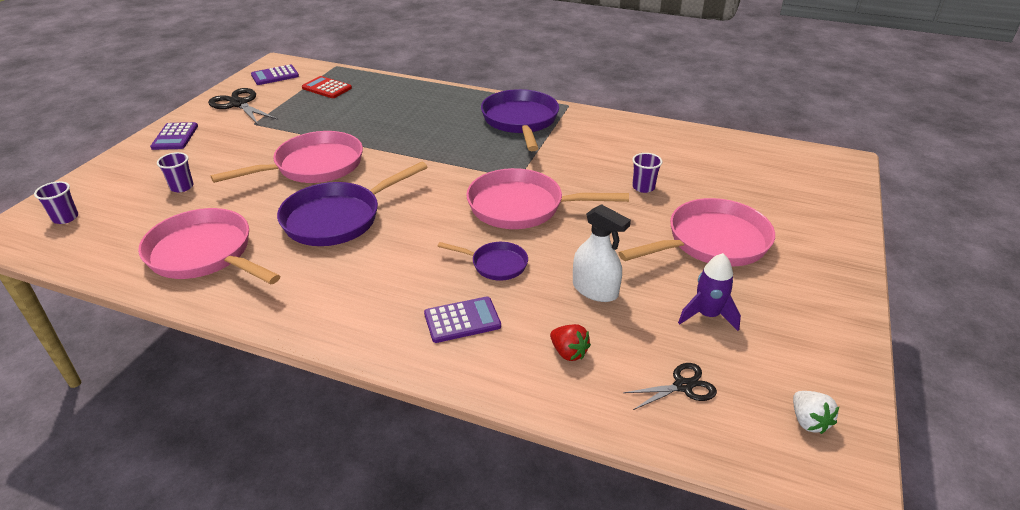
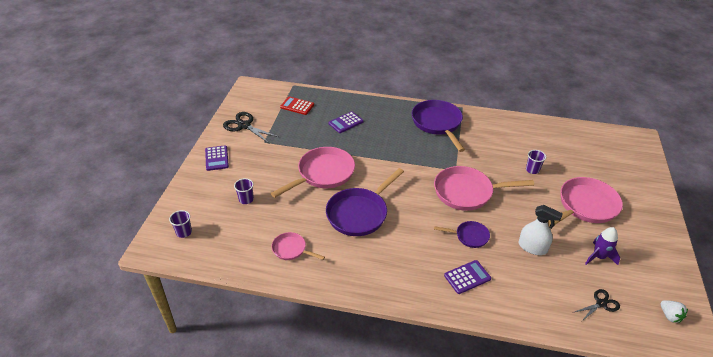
camera: 10 degrees left, 5 degrees up
(205, 254) = (291, 249): pink pan -> pink pan, size x0.52
(275, 76) = (255, 98): purple calculator -> purple calculator (346, 122)
(568, 352) = (534, 291): red strawberry -> none

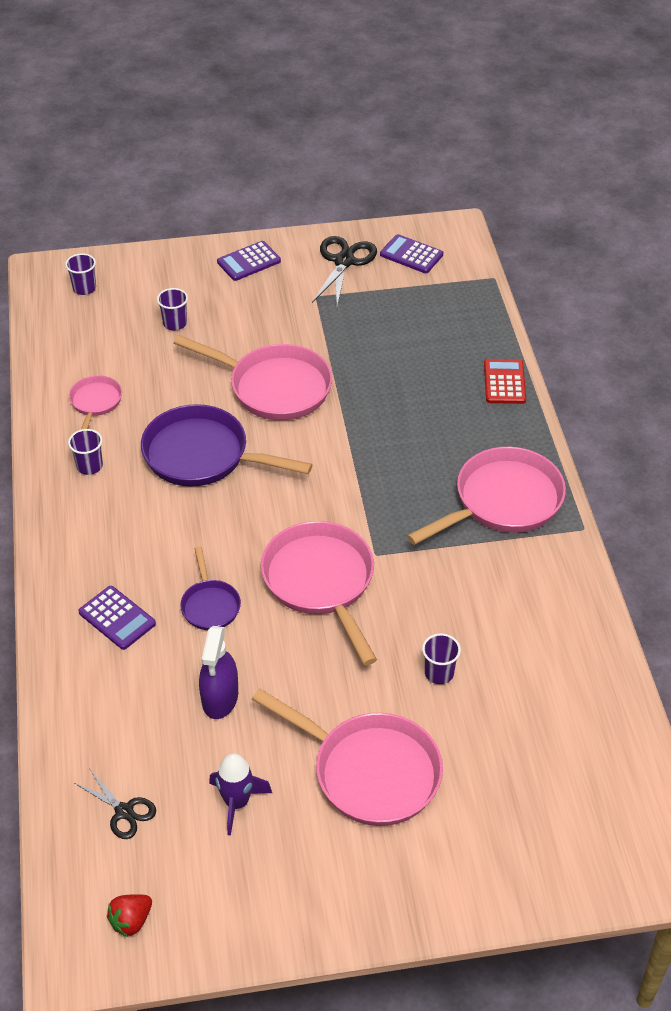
camera: 70 degrees right, 5 degrees up
(297, 106) = (435, 302): red calculator -> red calculator (504, 382)
(343, 264) = (89, 466): none -> purple cup
(346, 122) = (426, 376): purple calculator -> purple calculator (411, 255)
(437, 123) = (502, 501): purple pan -> pink pan
(532, 247) = (220, 698): white spray bottle -> purple spray bottle
(669, 316) = (131, 921): white strawberry -> red strawberry

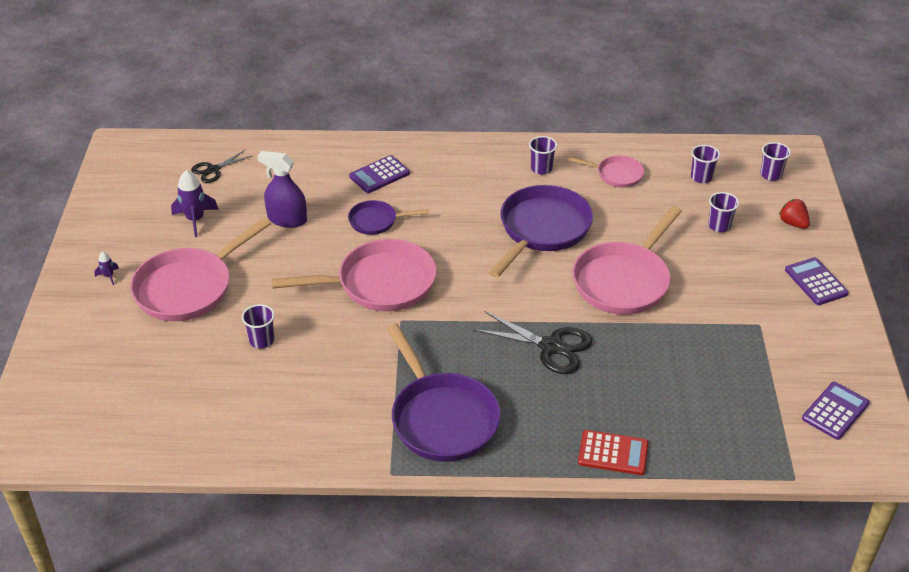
camera: 100 degrees right, 5 degrees down
(94, 337) = (701, 177): none -> purple cup
(131, 921) = (133, 169): red strawberry -> red strawberry (793, 223)
(344, 261) = (820, 353): black scissors -> black scissors (551, 346)
(368, 871) = (109, 276): none -> purple rocket
(502, 501) = (441, 418): pink pan -> purple pan

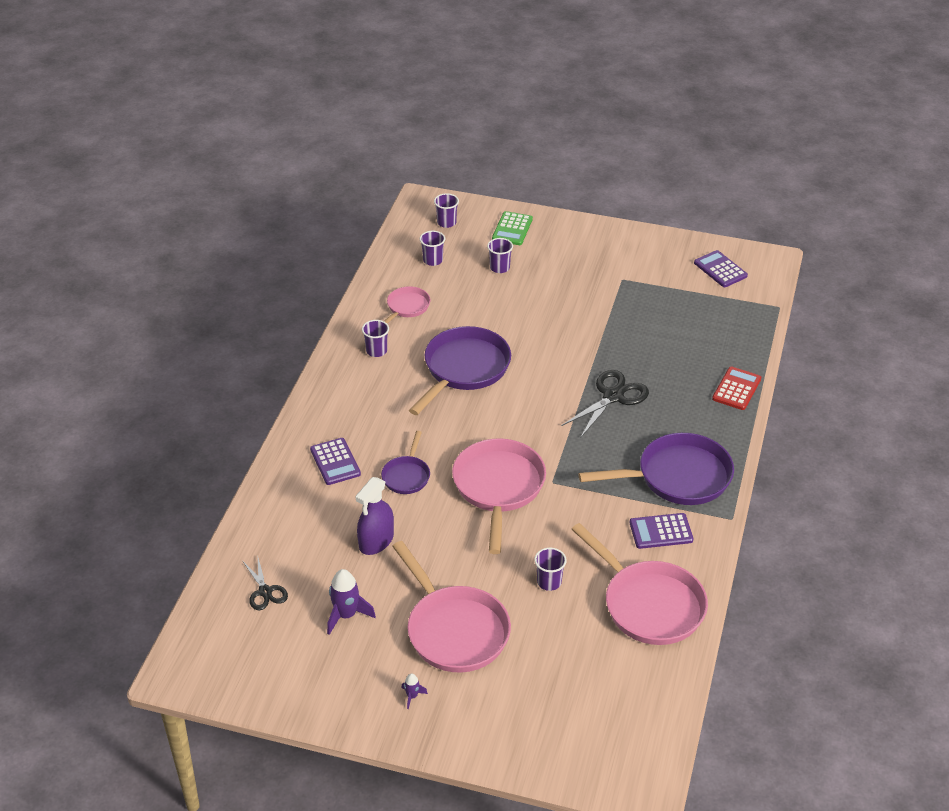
camera: 75 degrees left, 0 degrees up
(542, 230) = (464, 369): purple pan -> purple pan turned 75 degrees clockwise
(623, 281) = (548, 337): pink pan -> pink pan (649, 605)
(793, 223) = (512, 229): red strawberry -> green calculator
(815, 282) = (584, 238): purple calculator -> purple calculator (661, 531)

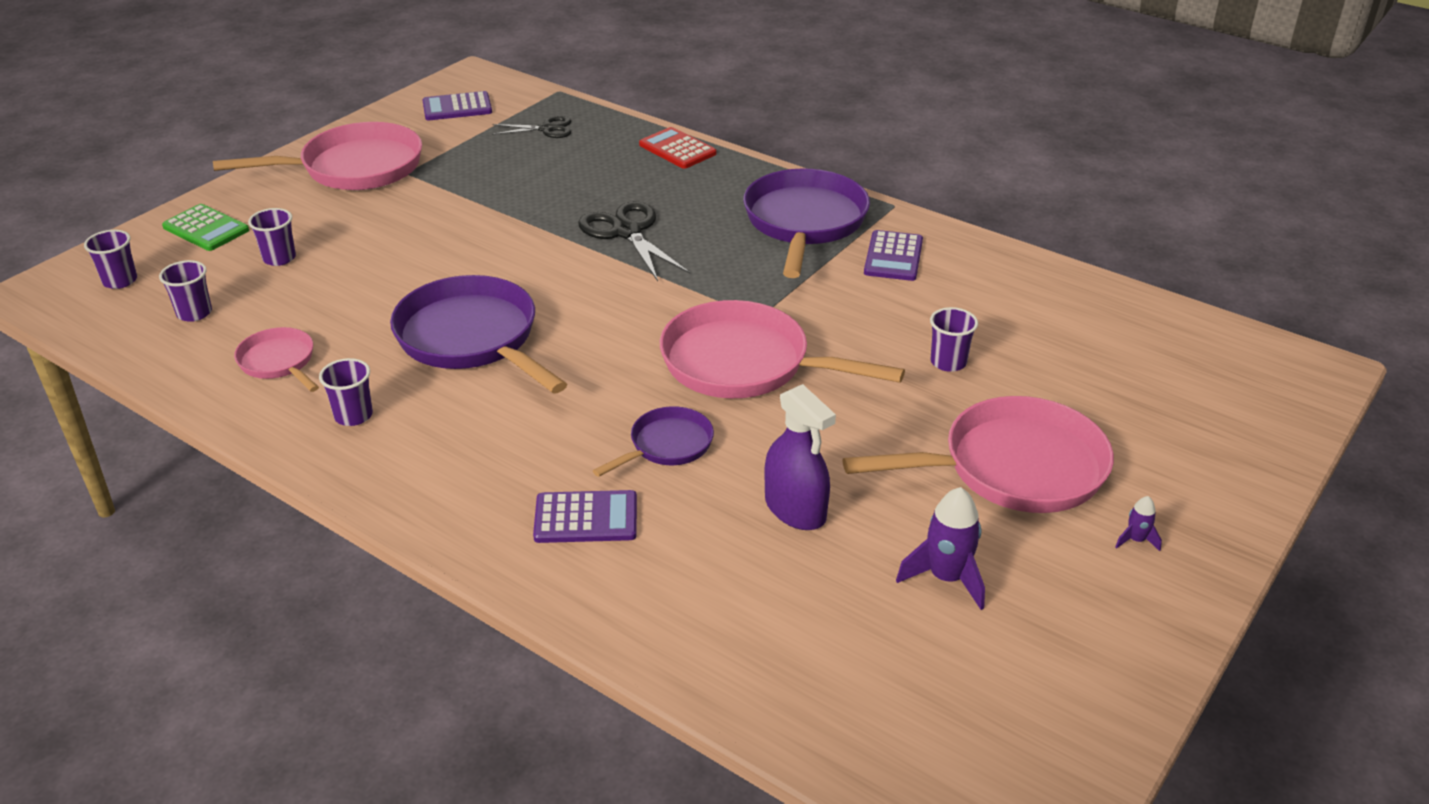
camera: 70 degrees left, 5 degrees down
(265, 591) = (856, 671): black scissors -> black scissors (546, 129)
(406, 476) = (667, 446): purple pan -> purple pan turned 75 degrees counterclockwise
(649, 605) = (1016, 295): pink pan -> pink pan (354, 168)

